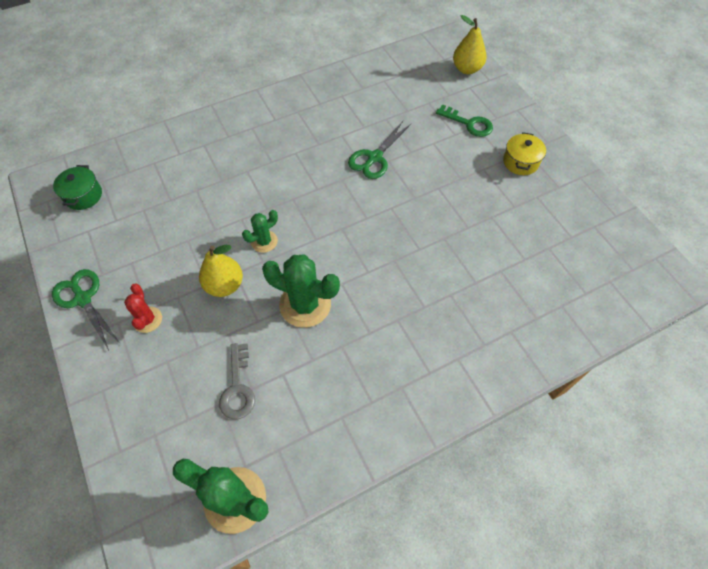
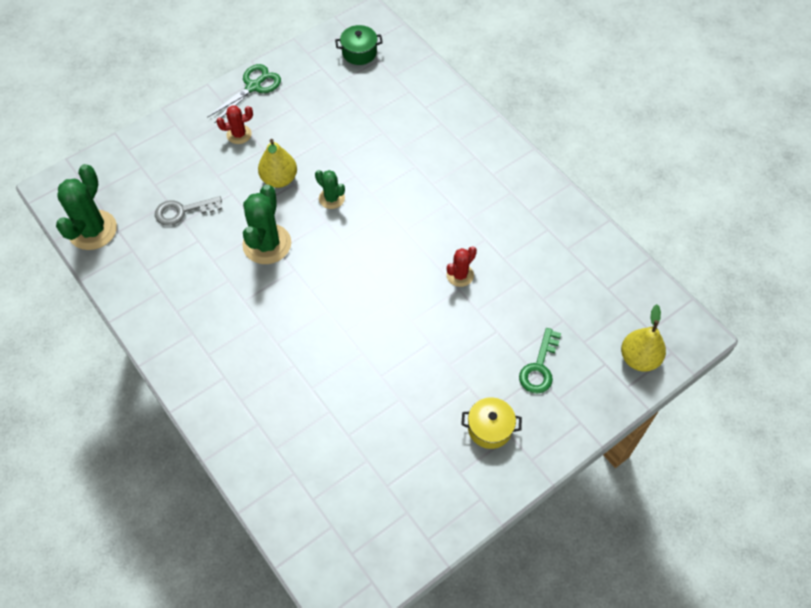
camera: 80 degrees right, 0 degrees up
(374, 158) = (460, 275): green scissors -> red cactus

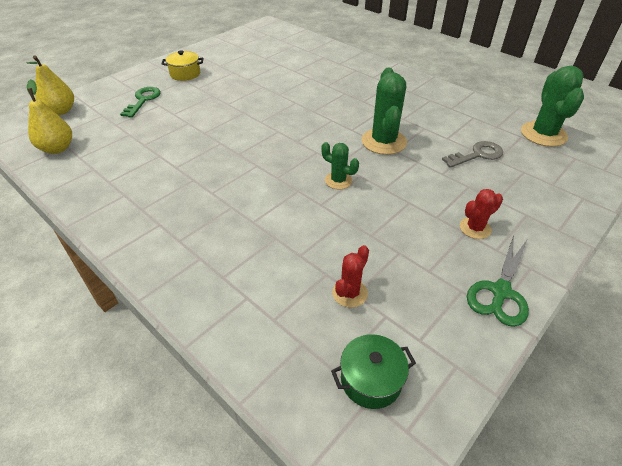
camera: 170 degrees right, 15 degrees down
(279, 179) = (401, 190): yellow pear -> yellow pear (57, 148)
(460, 275) = (203, 140): red cactus -> red cactus (350, 293)

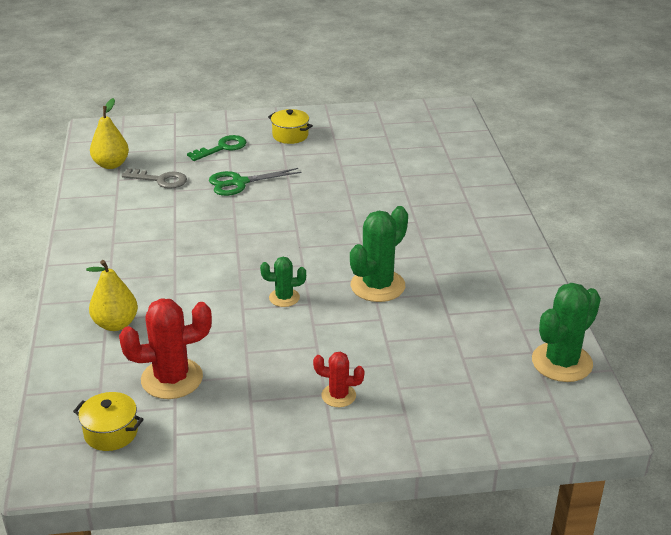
camera: 40 degrees right, 10 degrees down
(61, 111) = (148, 131): yellow pear -> yellow pear (116, 324)
(338, 180) = (284, 298): green cactus -> green cactus turned 75 degrees counterclockwise
(350, 293) = (172, 379): red cactus -> red cactus, size x1.81
(371, 380) = (111, 432): green pot -> yellow pot
(477, 155) = (450, 343): grey key -> grey key (160, 180)
(500, 292) = (280, 446): green scissors -> green scissors (239, 183)

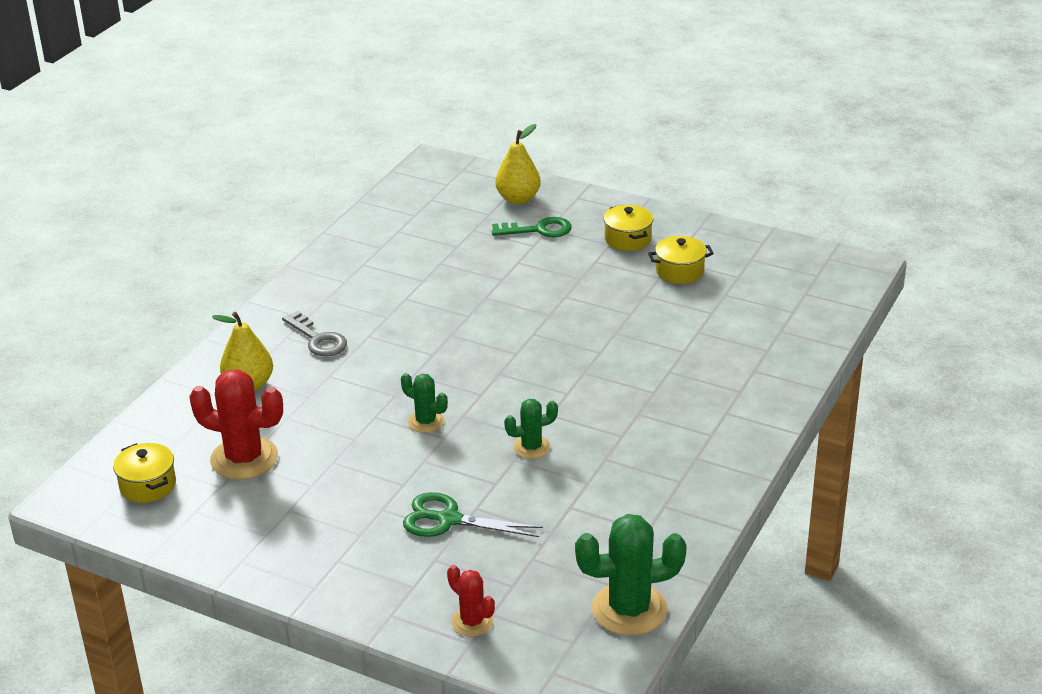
camera: 35 degrees right, 0 degrees up
(111, 164) = (408, 211): yellow pear -> yellow pear (518, 198)
(160, 180) = (438, 246): grey key -> grey key (318, 339)
(239, 183) = (514, 277): green scissors -> green scissors (449, 520)
(338, 395) = (371, 541): red cactus -> red cactus (472, 622)
(346, 144) = (680, 271): none -> yellow pot
(377, 286) = (531, 447): green cactus -> green cactus, size x0.55

